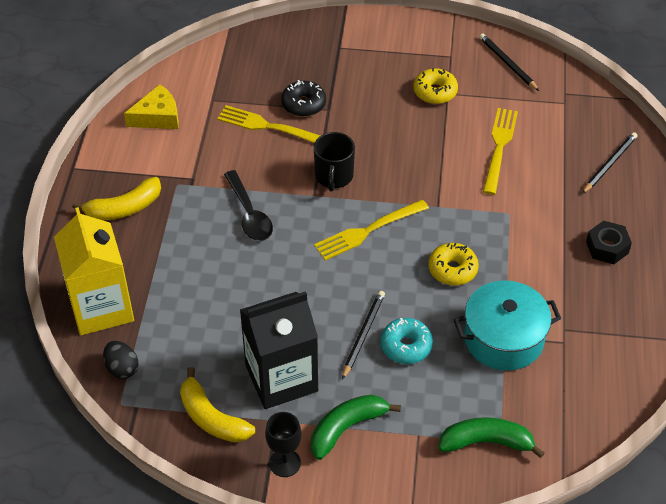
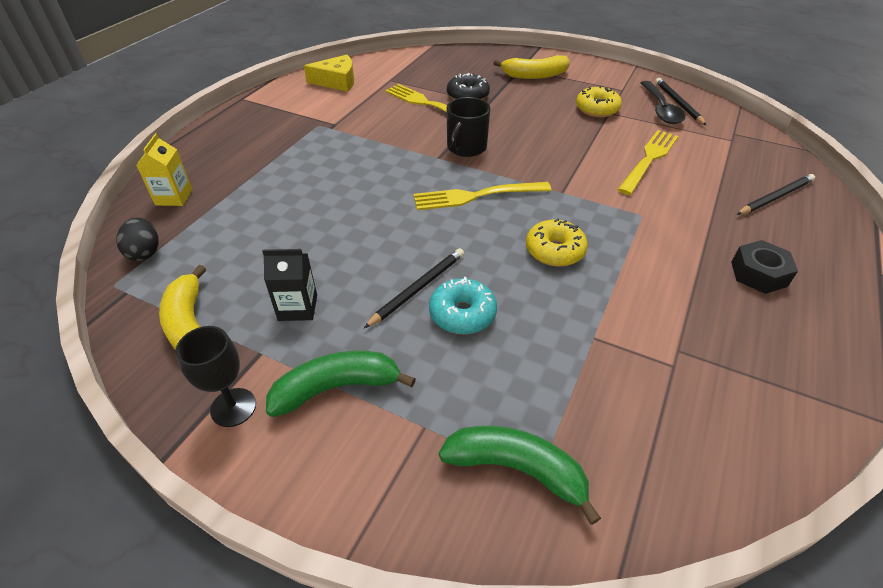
camera: 20 degrees right, 5 degrees down
(101, 307) = (174, 197): yellow carton -> yellow carton, size x0.48
(124, 208) = (260, 131): yellow banana -> yellow banana (534, 75)
(249, 214) = (367, 158): black spoon -> black spoon (661, 109)
(281, 378) = (298, 307): black carton -> black carton, size x0.48
(503, 338) = (591, 339): turquoise pot -> none

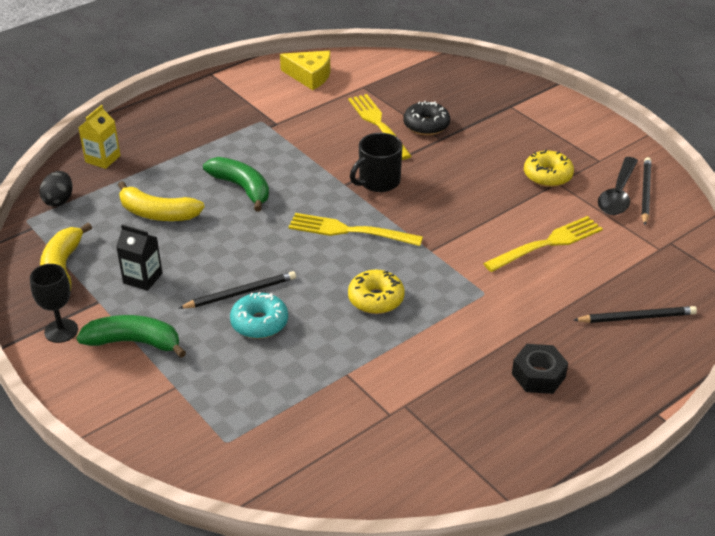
camera: 25 degrees right, 5 degrees down
(516, 469) = (216, 433): green banana -> green banana (242, 188)
(534, 75) = (517, 119): yellow banana -> yellow banana (157, 213)

